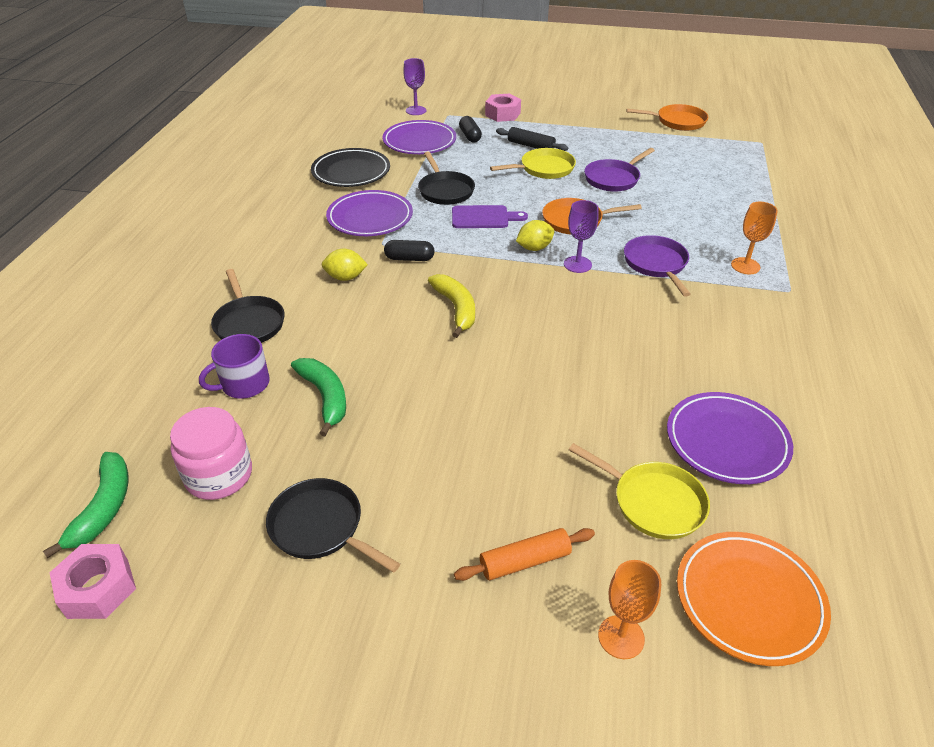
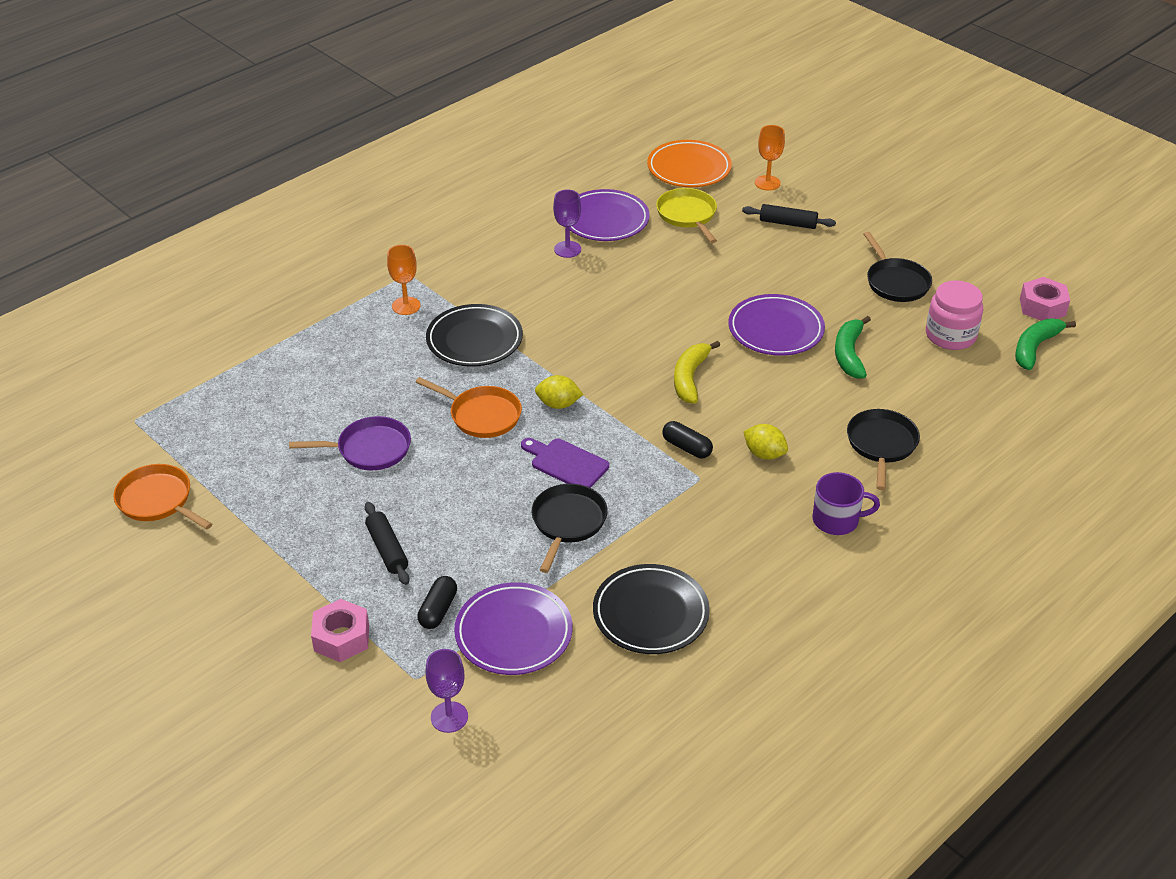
camera: 145 degrees left, 0 degrees up
(244, 384) = (908, 390): purple mug -> purple mug (837, 520)
(370, 218) = (685, 521): purple plate -> purple plate (775, 330)
(525, 561) = (788, 223): orange rolling pin -> black rolling pin
(544, 169) = (422, 502): yellow pan -> none
(577, 264) = (541, 370): purple goblet -> purple goblet (567, 249)
(656, 264) = (474, 340): purple pan -> black plate

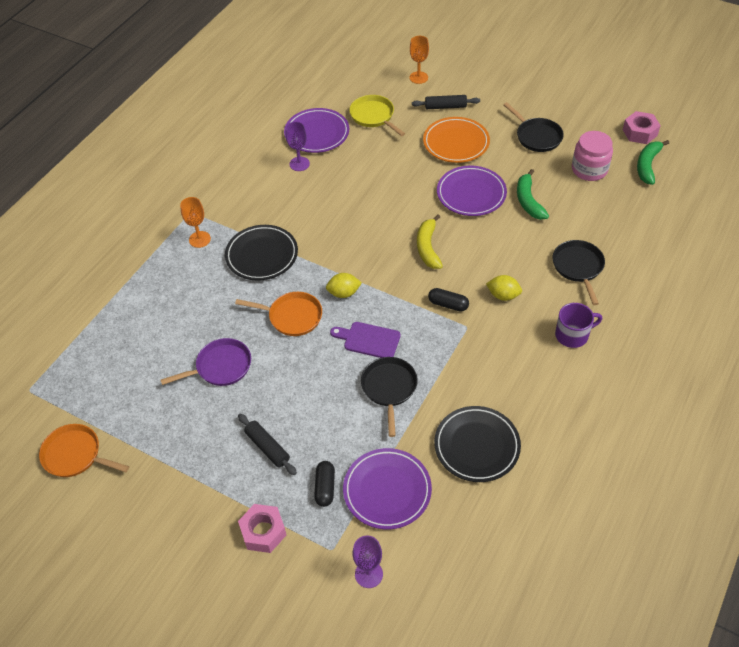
camera: 15 degrees left, 10 degrees up
(689, 168) = (359, 78): orange plate -> orange plate (456, 143)

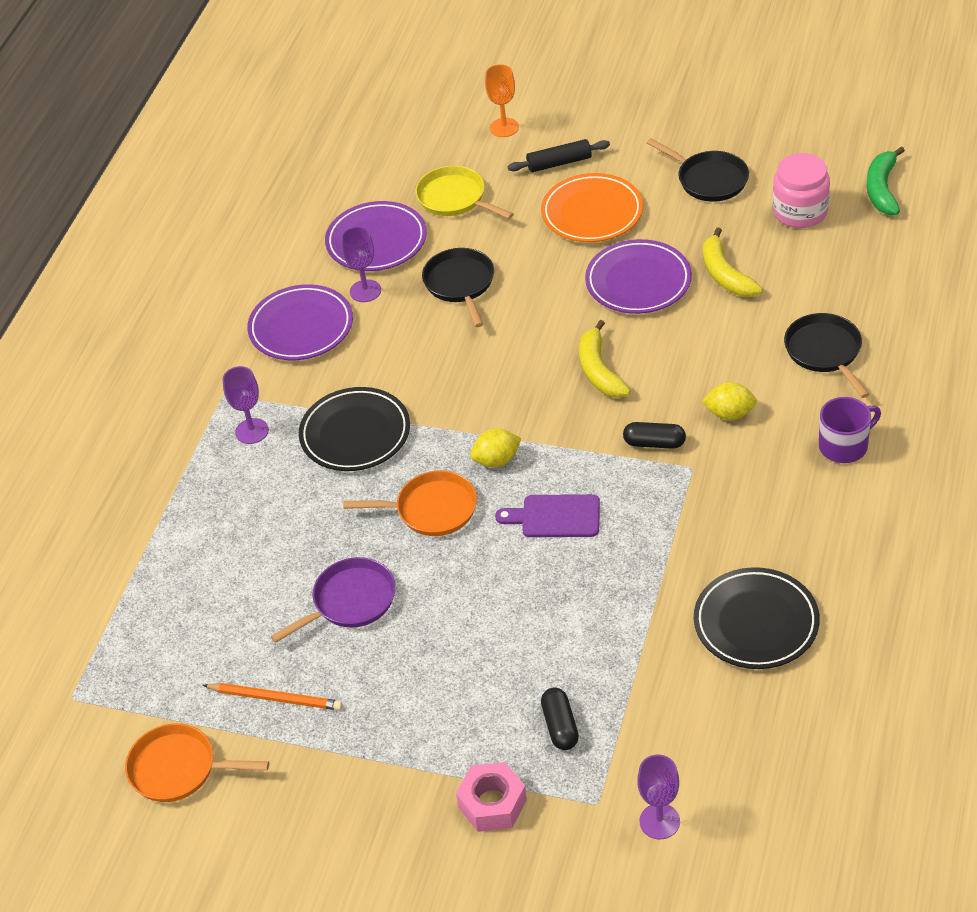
camera: 10 degrees left, 5 degrees down
(152, 422) = (276, 698): none -> orange pencil
(199, 239) = (252, 431): orange goblet -> purple goblet
(267, 447) = (459, 693): black rolling pin -> none
(387, 490) = (649, 709): purple plate -> purple plate (301, 327)
(389, 388) = (607, 575): black pan -> black pan (460, 284)
(528, 201) = (725, 274): green banana -> yellow banana
(640, 132) = (857, 144): pink nut -> none

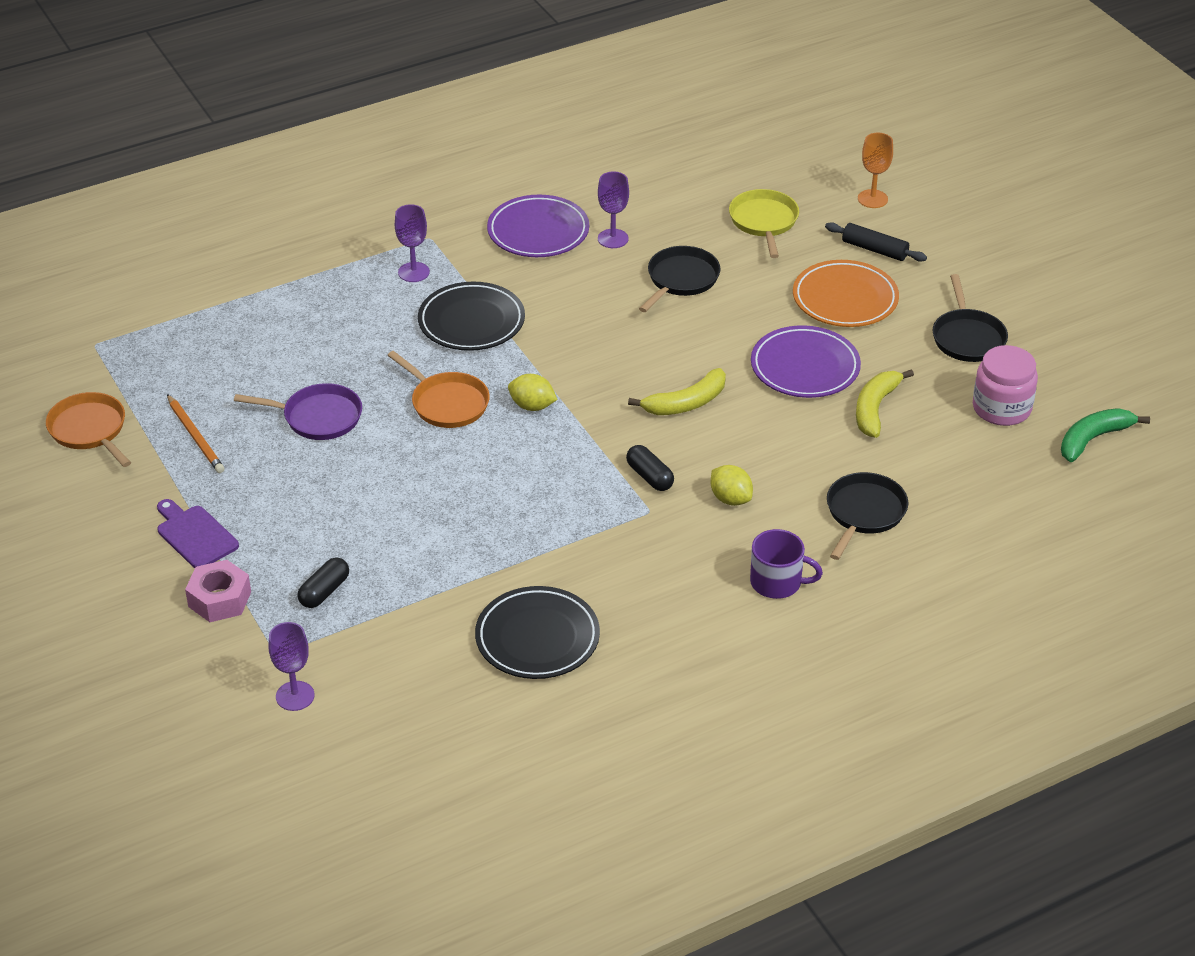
camera: 40 degrees right, 5 degrees down
(376, 241) = (668, 212): purple plate -> none
(555, 516) = (515, 469): purple cutting board -> purple cutting board (195, 535)
(599, 371) = (686, 403): yellow banana -> yellow banana turned 150 degrees counterclockwise

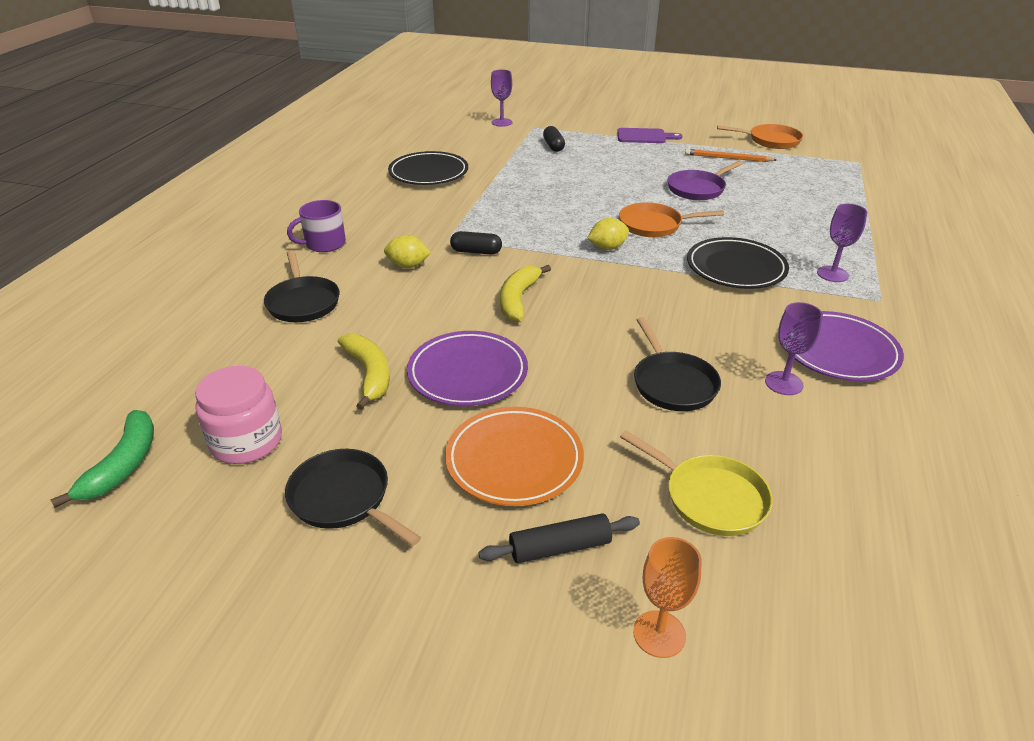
camera: 135 degrees right, 5 degrees down
(219, 599) = (589, 128): pink nut -> none

